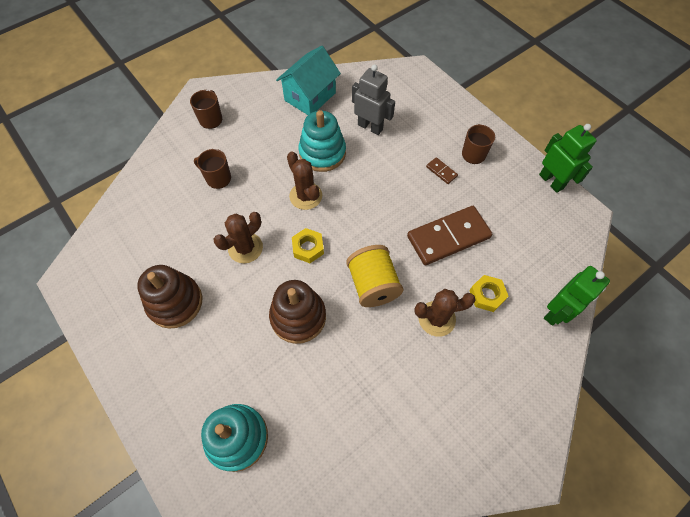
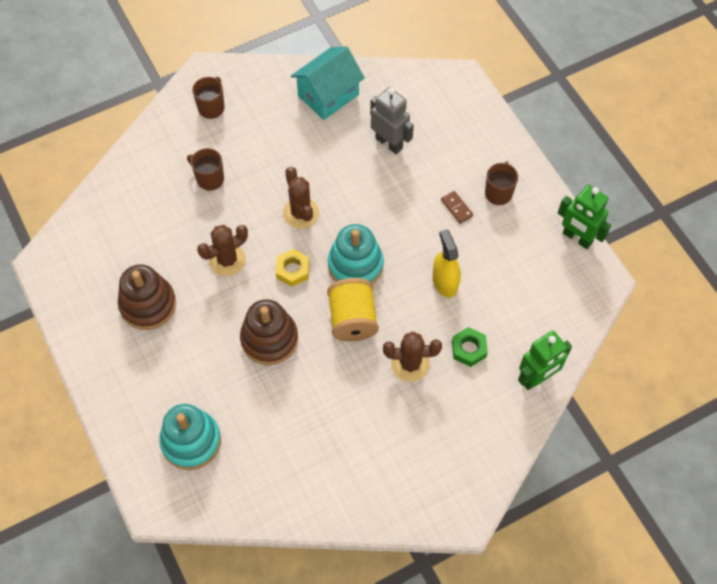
camera: 10 degrees right, 0 degrees up
(322, 153) = (329, 166): turquoise stacking toy -> turquoise stacking toy (355, 265)
(448, 237) = (445, 282): brown domino -> yellow spray bottle
(487, 295) = (469, 349): yellow nut -> green nut
(551, 181) = (577, 238): green robot -> green robot turned 150 degrees clockwise

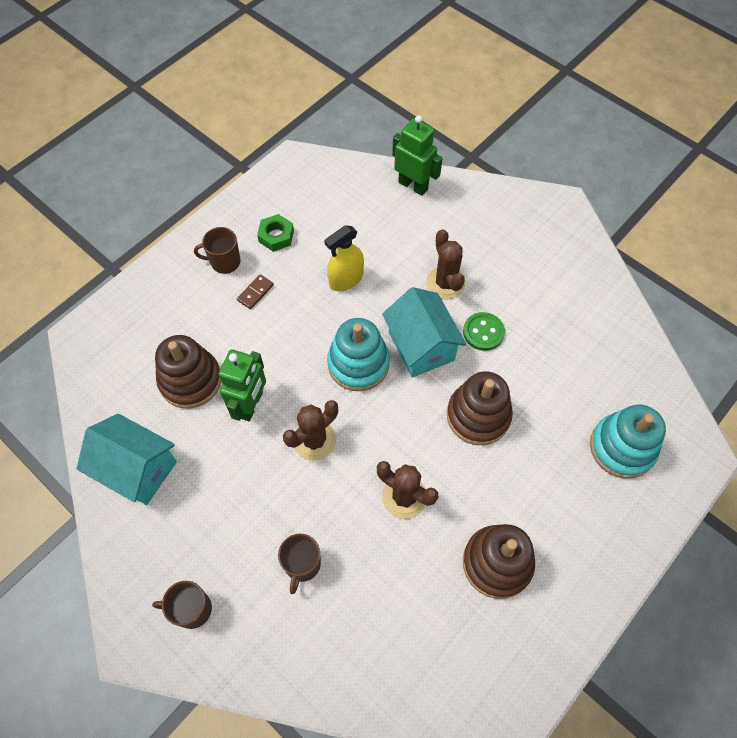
camera: 110 degrees left, 0 degrees up
(292, 270) = (389, 422): yellow nut -> none
(346, 375) = (483, 332): none -> green button
(352, 319) = (421, 346): yellow spool -> turquoise house
(389, 143) = (190, 380): grey robot -> brown stacking toy
(469, 349) = (408, 241): green nut -> green nut (276, 236)
(577, 238) = (256, 188): green robot -> green robot (251, 405)

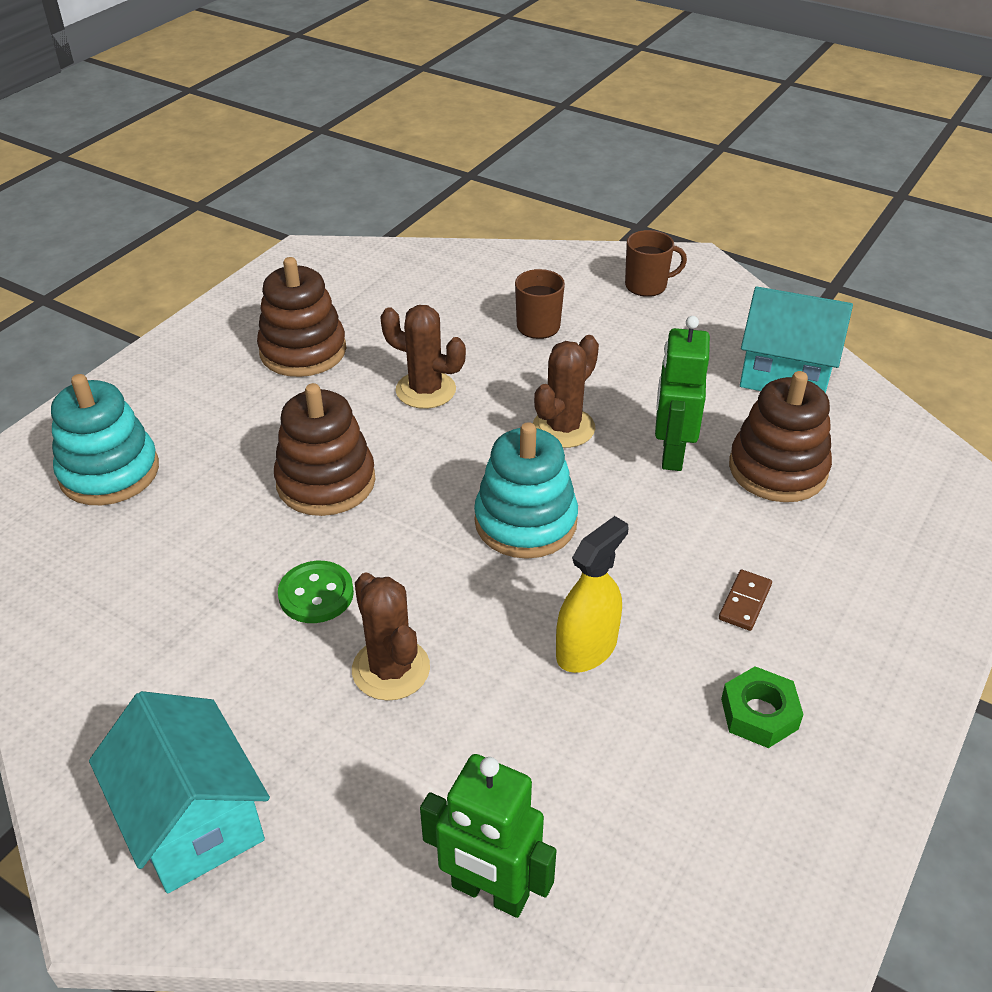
camera: 170 degrees right, 20 degrees down
(224, 261) = (833, 648): brown mug -> none
(421, 346) = (425, 559): turquoise house -> turquoise house (193, 820)

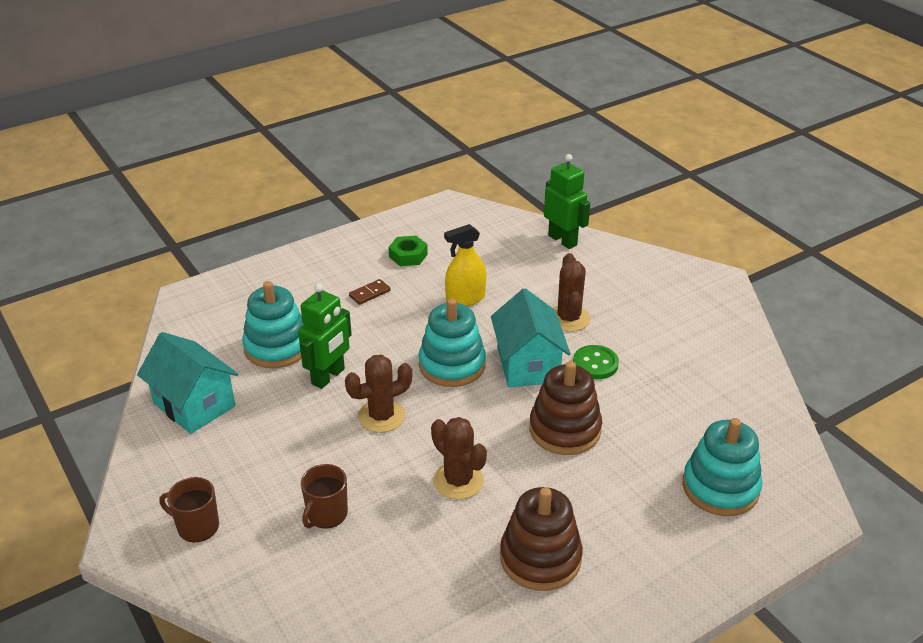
camera: 155 degrees left, 5 degrees down
(193, 820) = (681, 292): turquoise house -> turquoise house (528, 365)
(777, 469) = (277, 347): brown stacking toy -> turquoise stacking toy

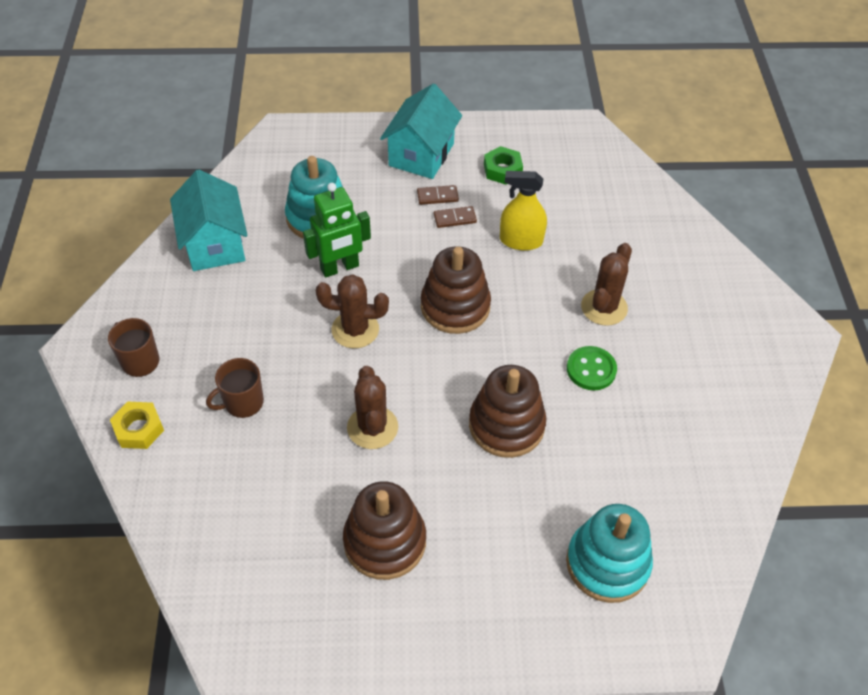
camera: 30 degrees right, 15 degrees up
(243, 581) = (139, 429): none -> yellow nut
(398, 303) = (455, 218): none -> brown domino
(452, 365) = (455, 306): turquoise stacking toy -> brown stacking toy
(528, 365) = (525, 339): turquoise house -> turquoise house (421, 154)
(563, 240) = (668, 216): green robot -> none

